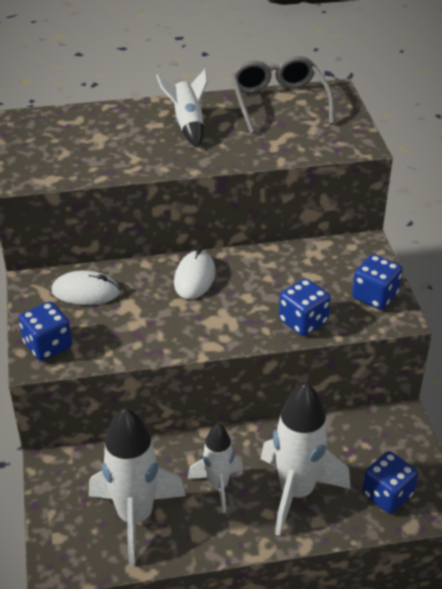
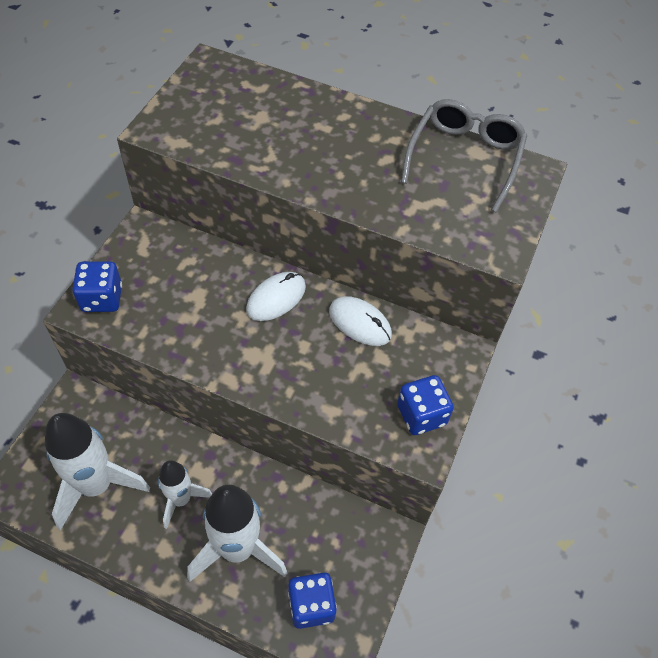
camera: 30 degrees right, 15 degrees up
(86, 292) = (175, 261): white mouse -> white mouse (360, 323)
(188, 124) = (353, 141): white rocket -> none
(303, 321) = (330, 402): blue dice -> none

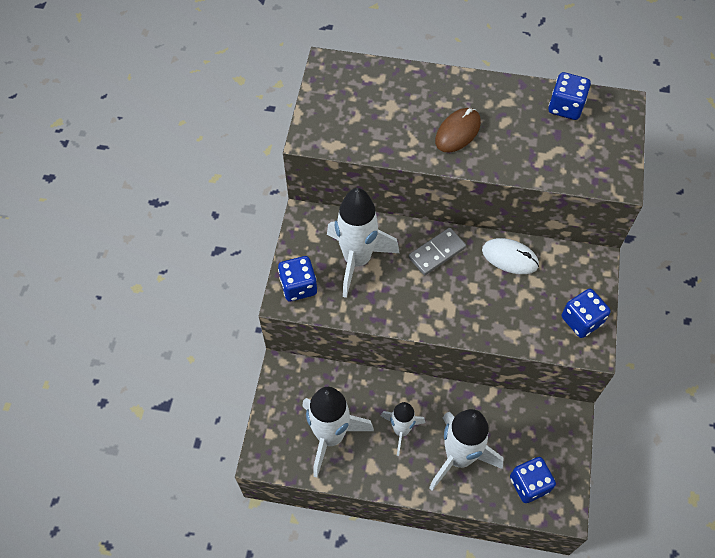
camera: 10 degrees left, 5 degrees up
(181, 285) = (357, 260): none -> white rocket
(276, 298) = (437, 253): white mouse -> grey domino
(326, 158) = (457, 132): none -> brown mouse
(464, 159) = (565, 107): grey glasses -> blue dice

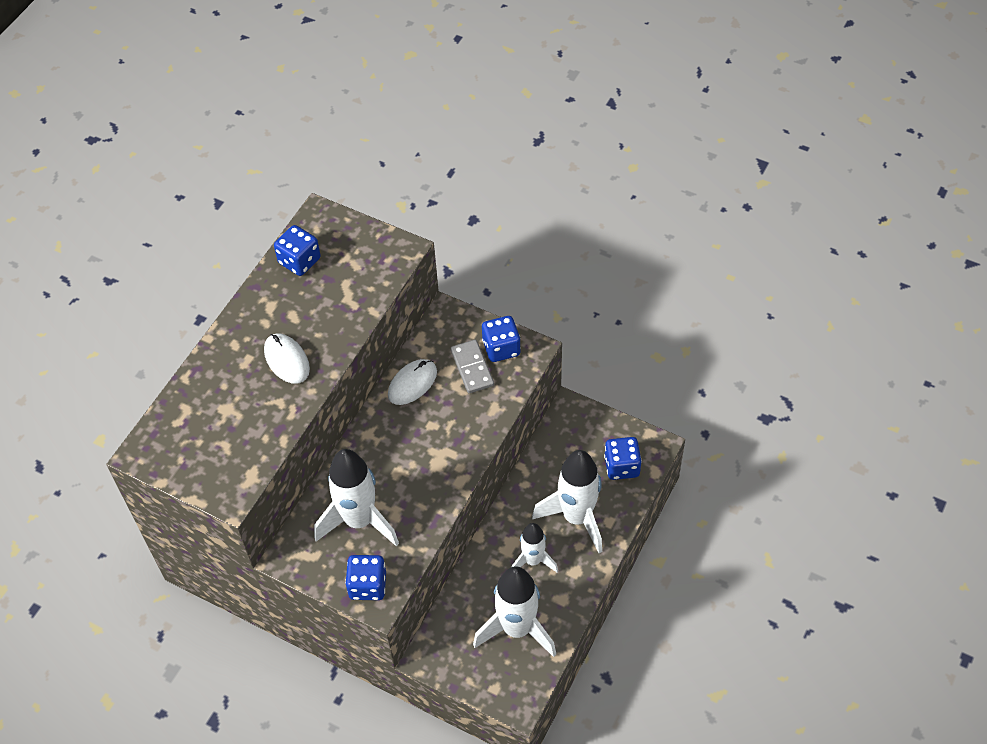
camera: 70 degrees left, 5 degrees down
(437, 253) = (381, 445): grey domino -> grey domino (472, 368)
(457, 132) = (287, 360): brown mouse -> white mouse

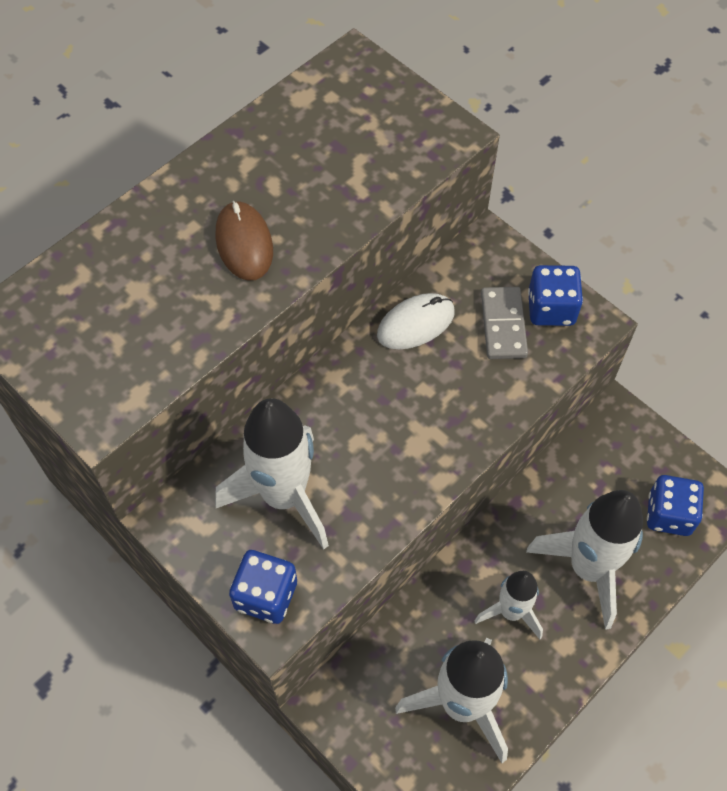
camera: 15 degrees right, 5 degrees up
(287, 360) = (244, 243): white mouse -> brown mouse
(299, 261) = (307, 113): blue dice -> none

